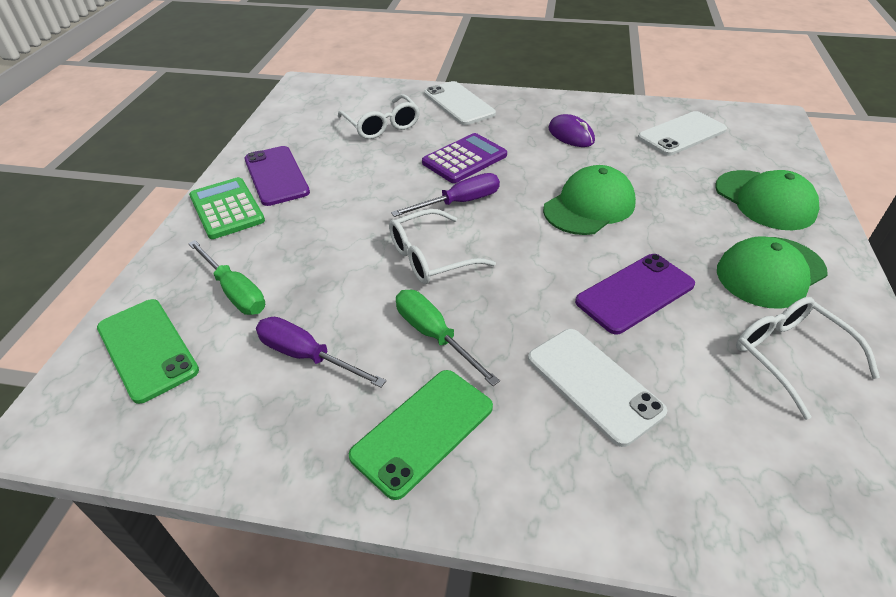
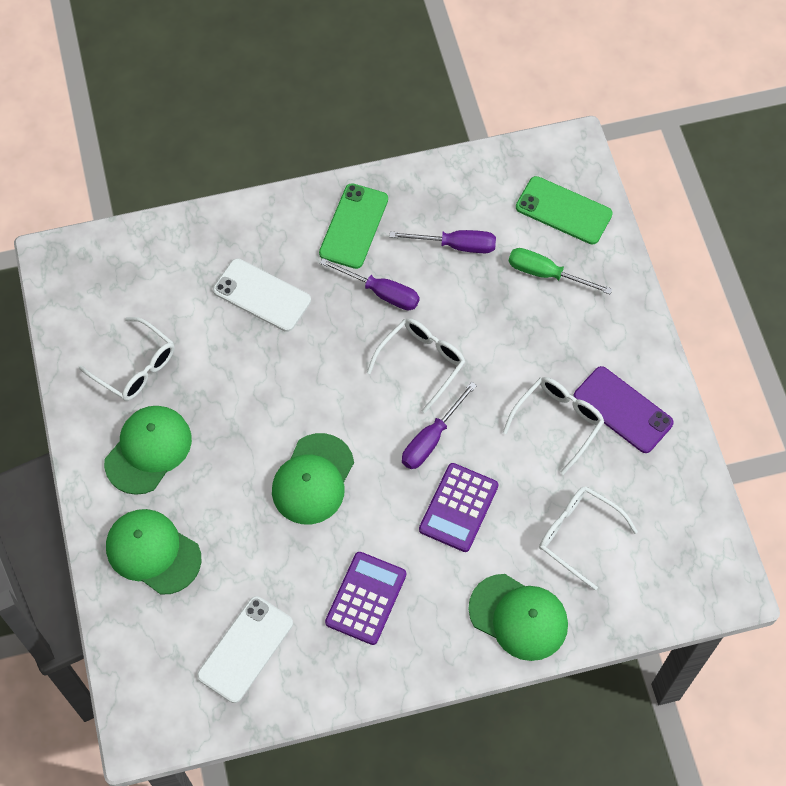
camera: 155 degrees right, 20 degrees up
(227, 209) = (629, 351): green calculator -> none
(337, 183) = (558, 422): none -> white glasses
(434, 335) = (381, 292): green screwdriver -> purple screwdriver
(458, 104) = (518, 617): white phone -> green cap
(571, 135) = (366, 598): purple mouse -> purple calculator
(635, 293) = (251, 386): purple phone -> none

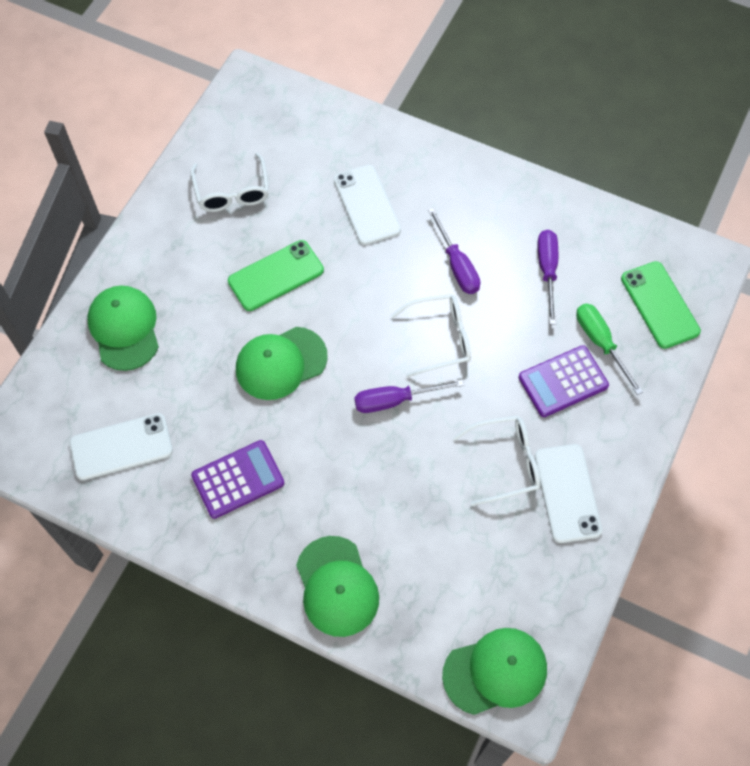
camera: 40 degrees right, 0 degrees up
(148, 450) = (187, 256): green cap -> green cap (495, 671)
(353, 226) = (481, 202): green phone -> green phone (276, 275)
(456, 245) = (547, 271): purple screwdriver -> purple screwdriver turned 135 degrees counterclockwise
(458, 507) = (368, 467): purple calculator -> purple calculator (563, 381)
(578, 535) = (441, 562): white glasses -> none
(623, 410) = (567, 493): purple phone -> white phone

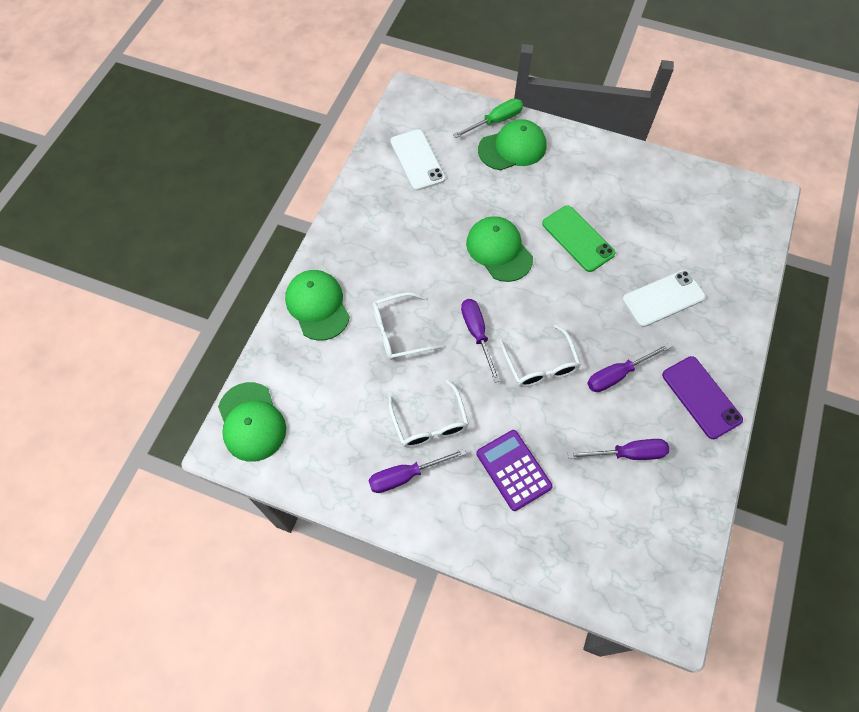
camera: 85 degrees right, 0 degrees up
(232, 192) = (650, 200): white glasses -> white glasses (399, 332)
(238, 479) = (398, 233): purple calculator -> none
(337, 586) = (317, 306): green cap -> green cap turned 90 degrees clockwise
(487, 194) = (701, 397): none -> purple phone
(567, 493) = (405, 475): white phone -> purple screwdriver
(600, 343) = (559, 504): green screwdriver -> green screwdriver (495, 121)
(659, 305) = (611, 562): green phone -> none

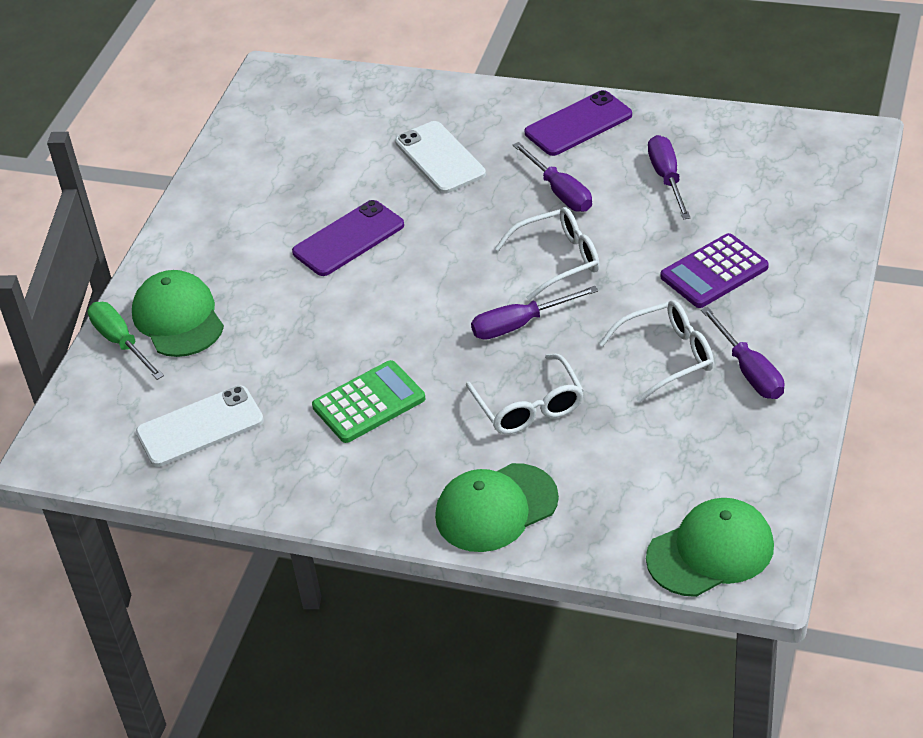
camera: 90 degrees left, 20 degrees down
(420, 244) = (369, 403): none -> green calculator
(499, 250) = (374, 316): green cap -> none
(578, 238) = (348, 239): green phone -> purple phone

